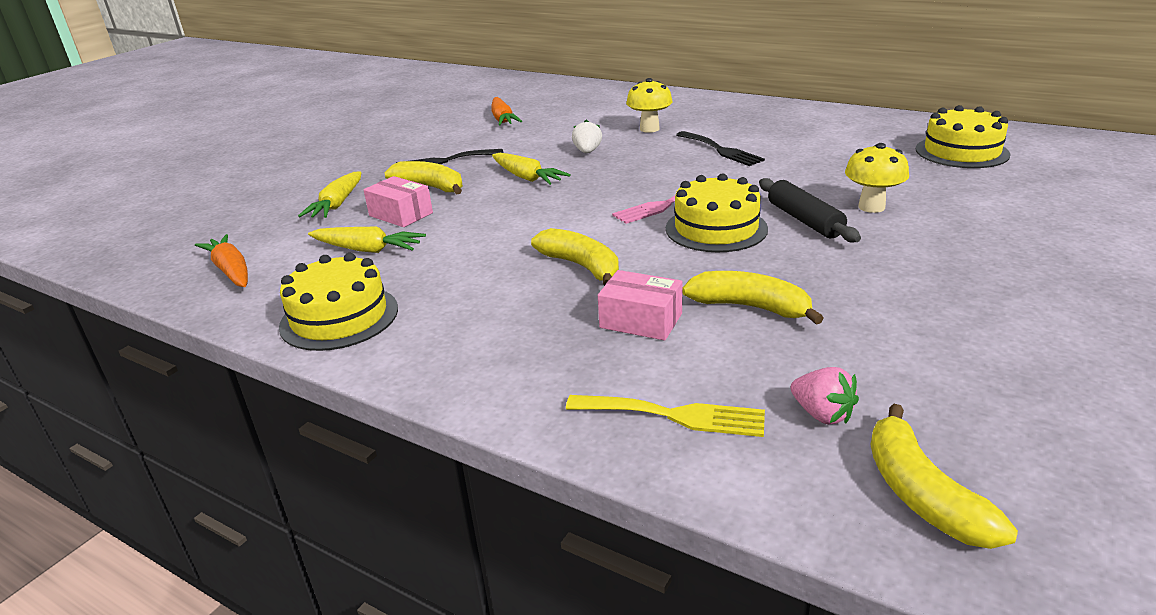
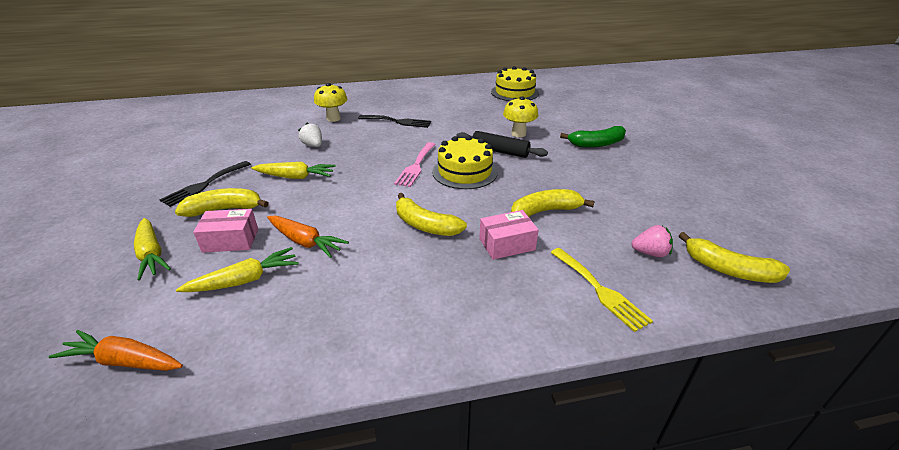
camera: 45 degrees left, 5 degrees up
(339, 317) = (305, 345): yellow cake -> none
(503, 119) = (208, 138): orange carrot -> orange carrot (305, 242)
(581, 266) = (425, 225): yellow banana -> yellow banana turned 150 degrees counterclockwise
(674, 415) = (600, 290): yellow fork -> yellow fork turned 90 degrees clockwise
(989, 256) = (596, 144): none -> green banana

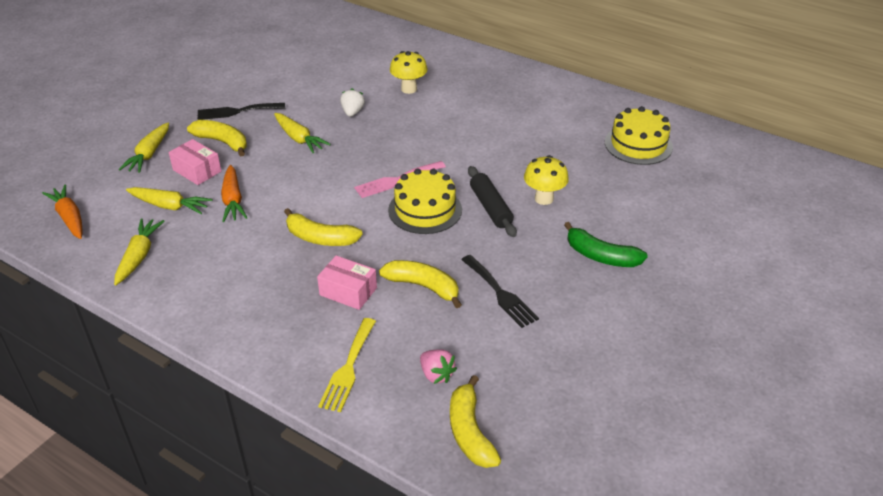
camera: 45 degrees right, 5 degrees up
(277, 339) = (139, 256): none -> yellow carrot
(398, 121) = (457, 122): black fork -> black fork (500, 293)
(425, 225) = (320, 238): yellow banana -> yellow banana turned 60 degrees counterclockwise

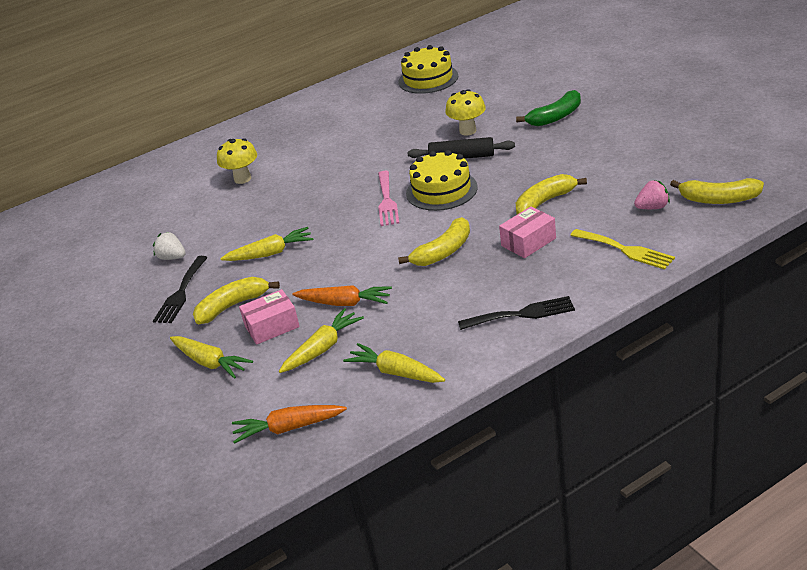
camera: 60 degrees left, 5 degrees down
(352, 112) = (253, 216): white strawberry -> white strawberry (172, 257)
(500, 293) = (573, 167): black fork -> black fork (522, 314)

